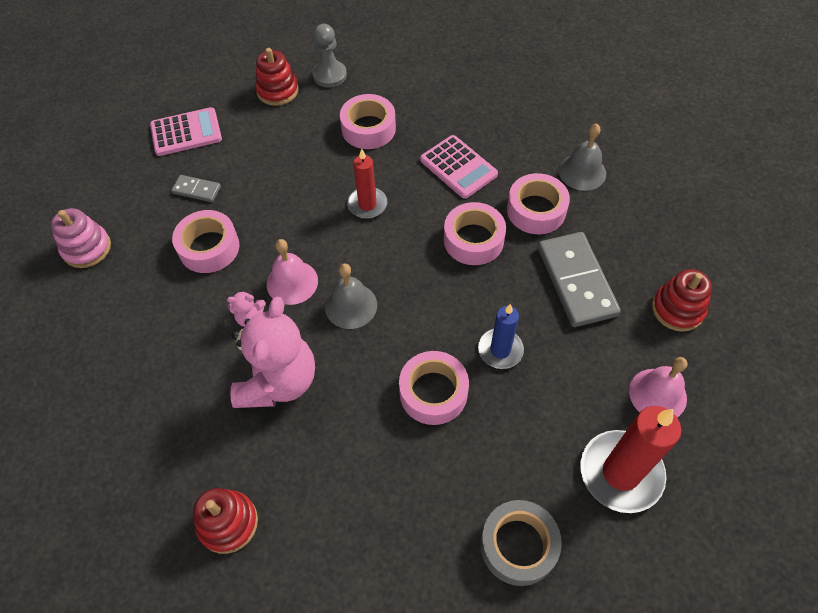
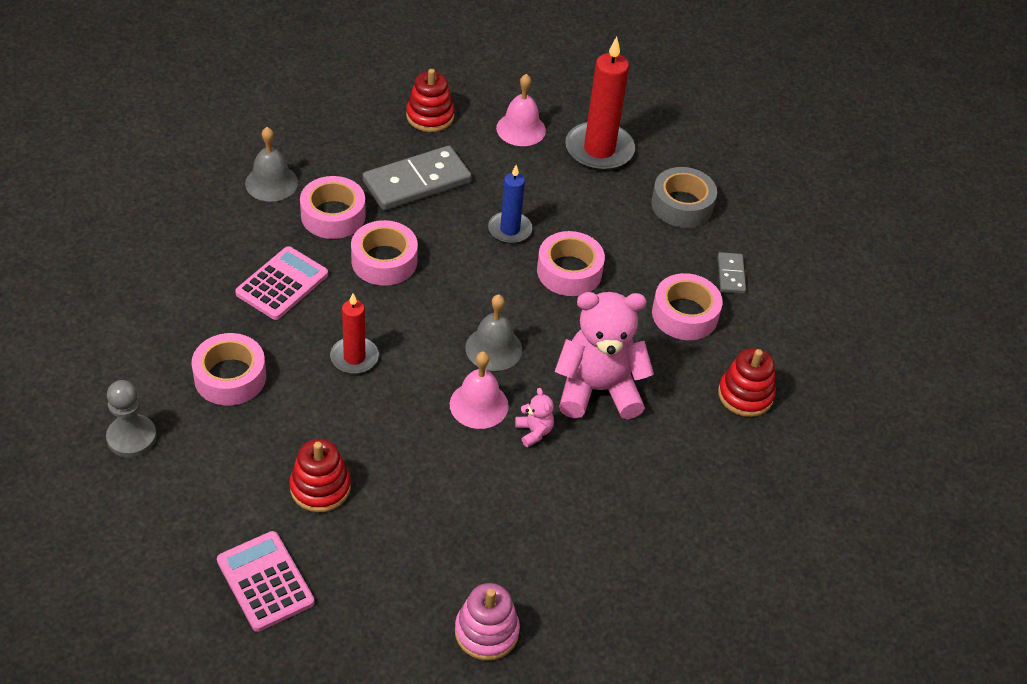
camera: 110 degrees left, 10 degrees down
(197, 190) = (366, 537): grey domino -> grey domino (730, 275)
(209, 247) = (452, 497): pink tape -> pink tape (685, 314)
(277, 91) = (169, 492): red stacking toy -> red stacking toy (320, 487)

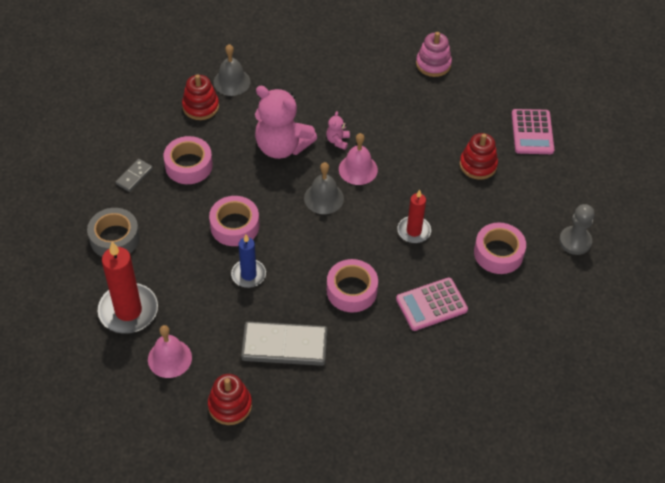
camera: 145 degrees left, 5 degrees up
(271, 183) = (393, 397): grey bell -> grey bell (231, 82)
(333, 215) = (364, 345): pink tape -> none

